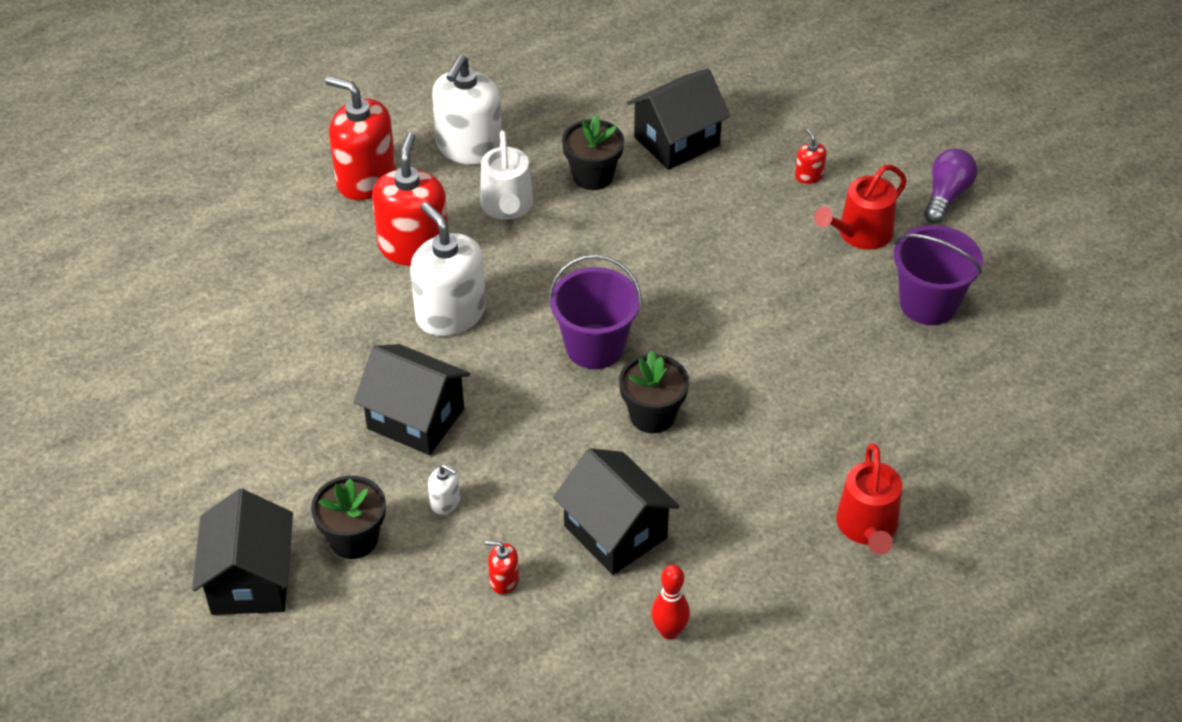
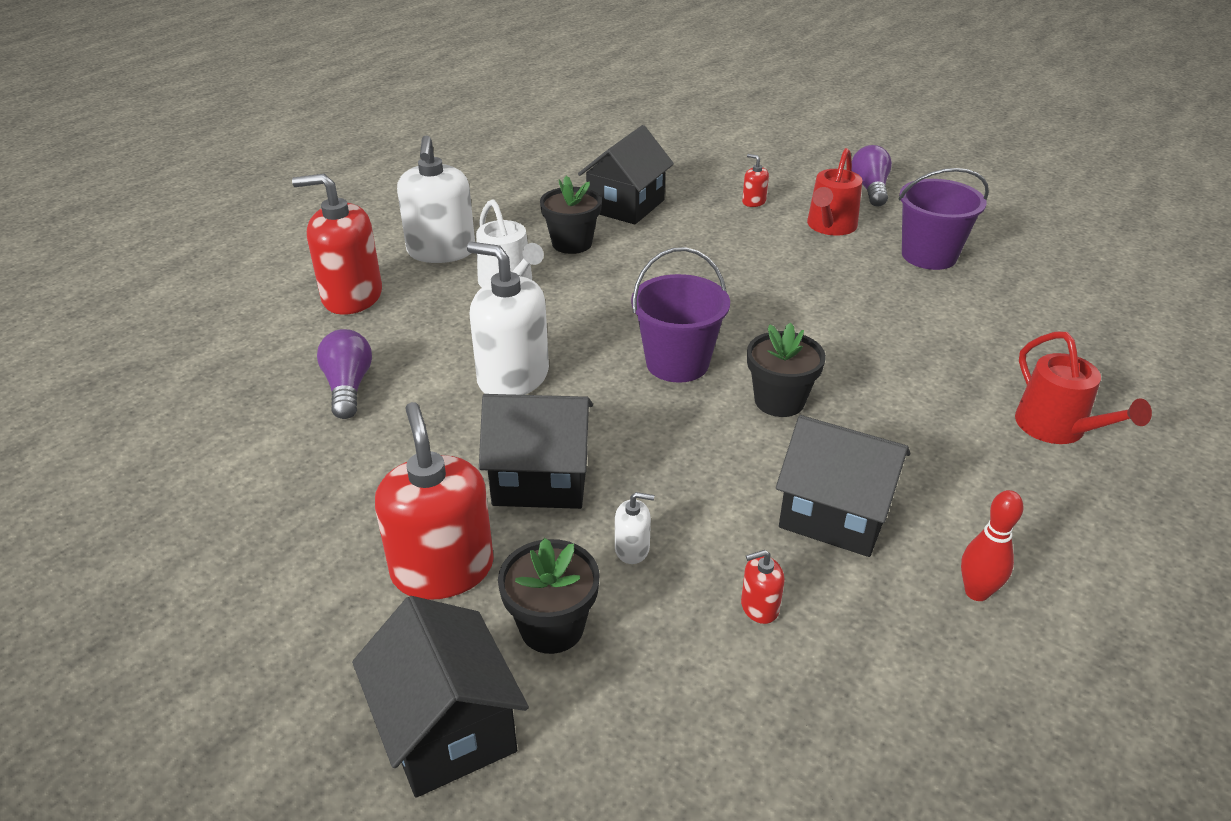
camera: 25 degrees left, 10 degrees down
(317, 279) = (348, 387): none -> purple light bulb
(414, 247) = (437, 335): red soap dispenser -> red soap dispenser (443, 569)

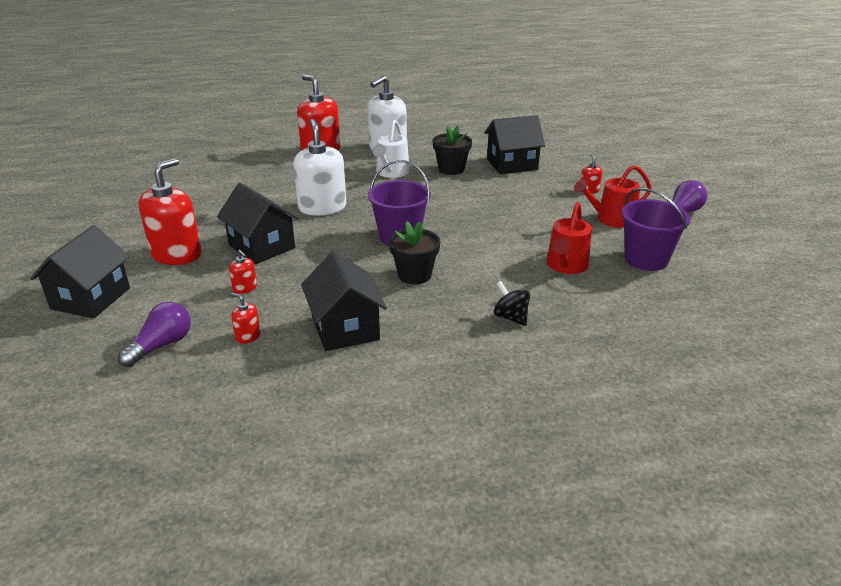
camera: 45 degrees right, 5 degrees down
(348, 387) = (260, 181): purple light bulb -> purple light bulb (162, 345)
(552, 627) = (172, 293): black flower pot -> none
(632, 549) = (245, 288): white soap dispenser -> red soap dispenser
(944, 390) = (511, 317): none -> black spinning top
(976, 592) = (342, 395): red bowling pin -> none
(1056, 428) = (538, 369): red watering can -> red watering can (566, 265)

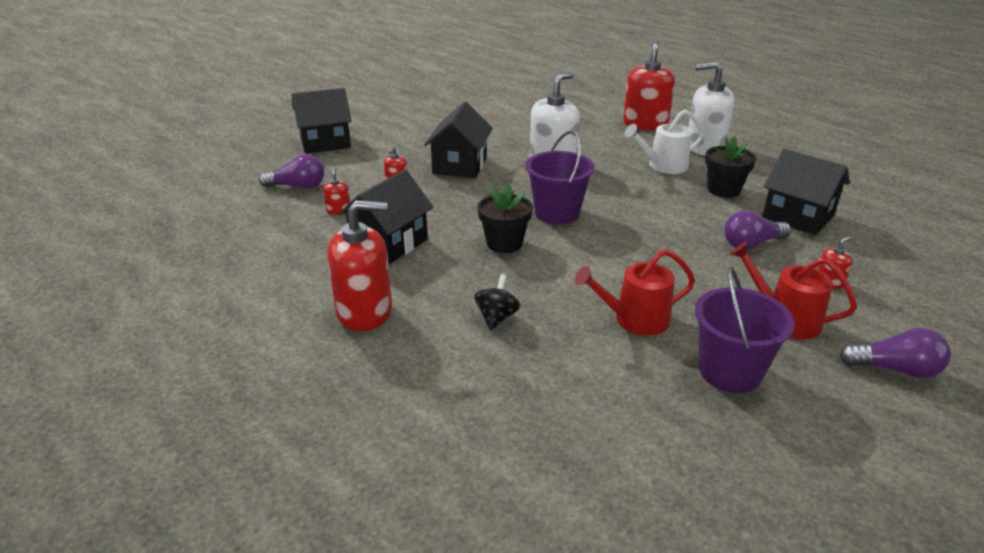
camera: 55 degrees right, 0 degrees up
(176, 254) = (409, 143): red soap dispenser -> red soap dispenser (364, 311)
(525, 191) = (751, 244): none -> purple light bulb

